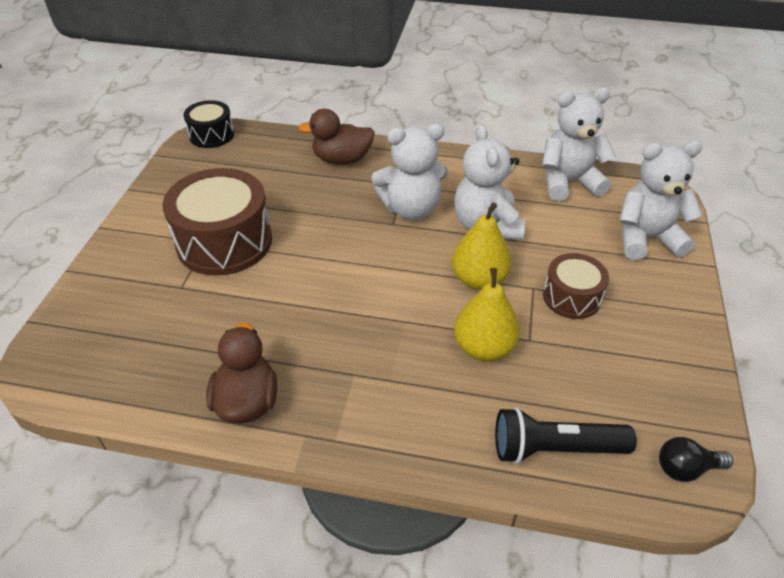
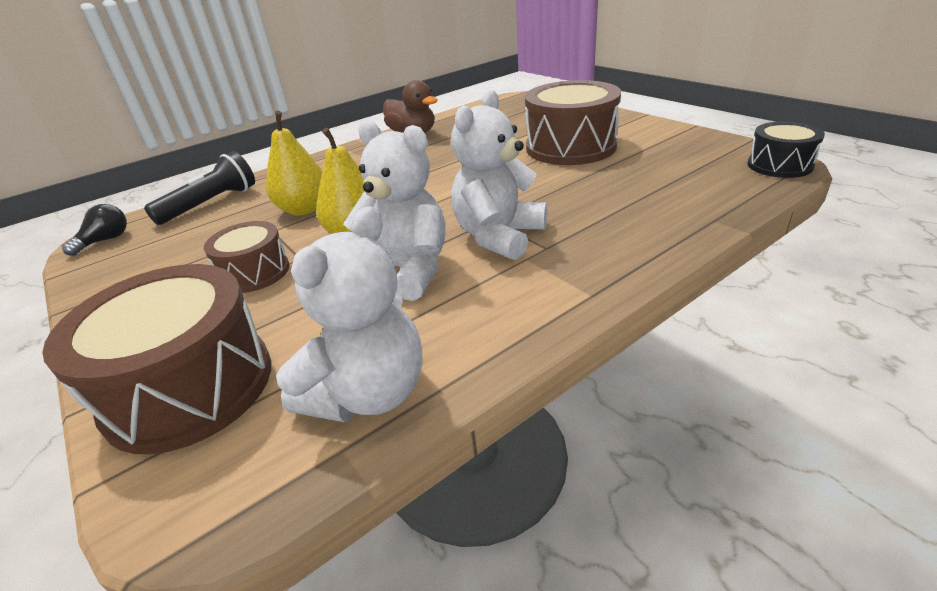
camera: 135 degrees right, 10 degrees down
(342, 159) = (648, 224): brown duck -> none
(646, 238) = (189, 387): white teddy bear -> brown drum

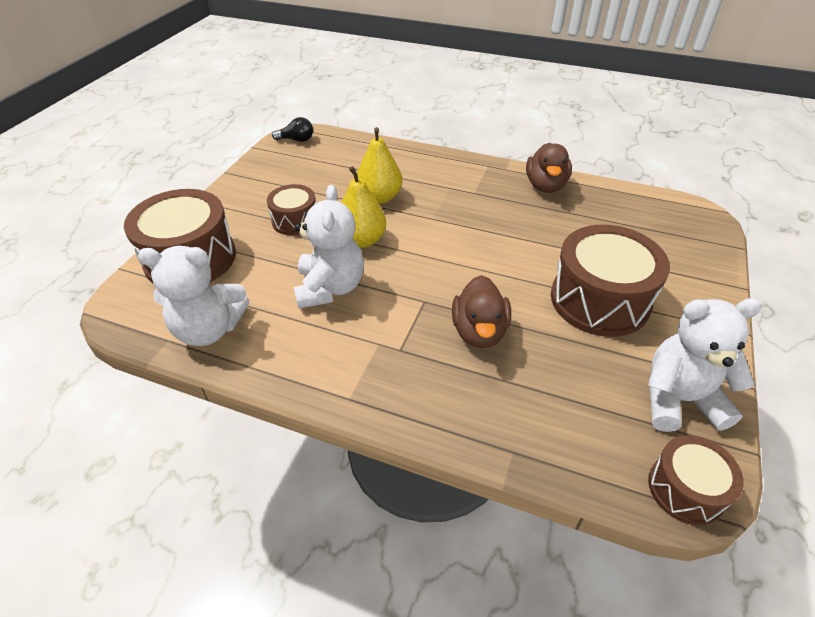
camera: 55 degrees right, 10 degrees up
(211, 204) = (361, 152): black flashlight -> none
(498, 236) = (401, 315): white teddy bear -> white teddy bear (679, 400)
(560, 202) = (479, 331): none -> brown duck
(779, 165) = (686, 489): black drum -> brown drum

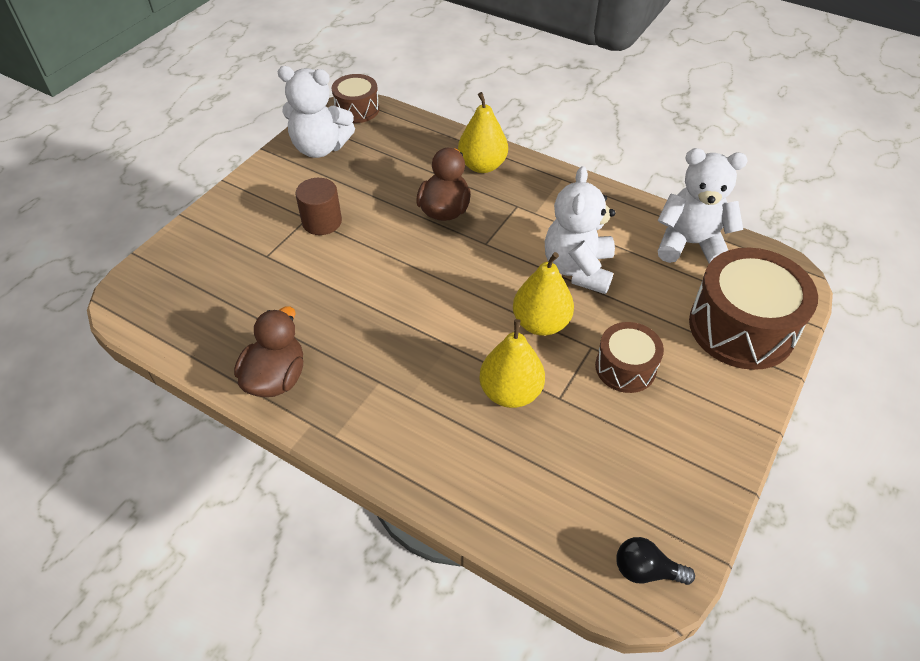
camera: 170 degrees left, 5 degrees up
(455, 403) = (482, 165): none -> yellow pear
(599, 300) = (322, 222): brown drum -> brown cylinder

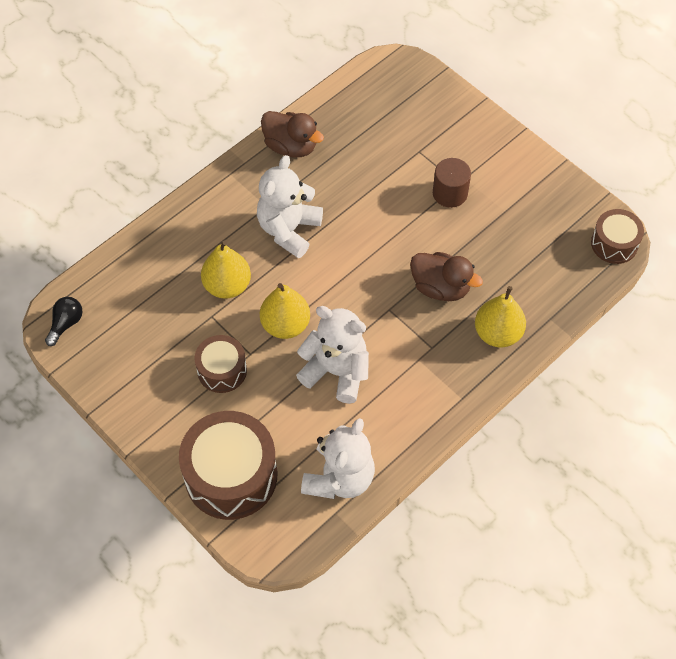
camera: 105 degrees right, 10 degrees up
(320, 148) = (556, 205): white teddy bear -> white teddy bear (289, 230)

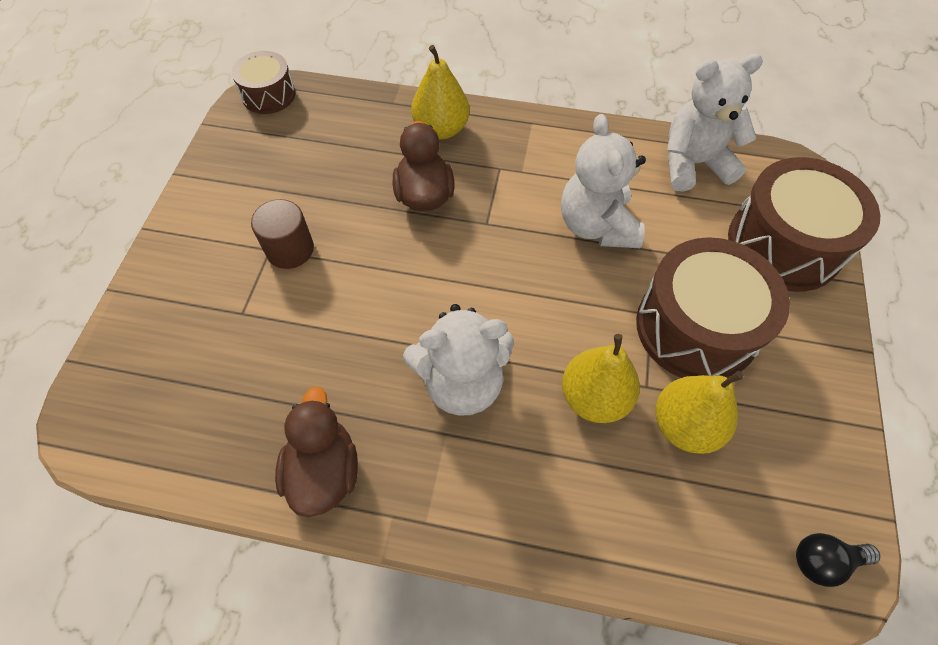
camera: 125 degrees left, 0 degrees up
(222, 370) = (696, 327): brown drum -> brown drum, size x1.79
(285, 325) = (588, 303): yellow pear -> yellow pear (685, 425)

